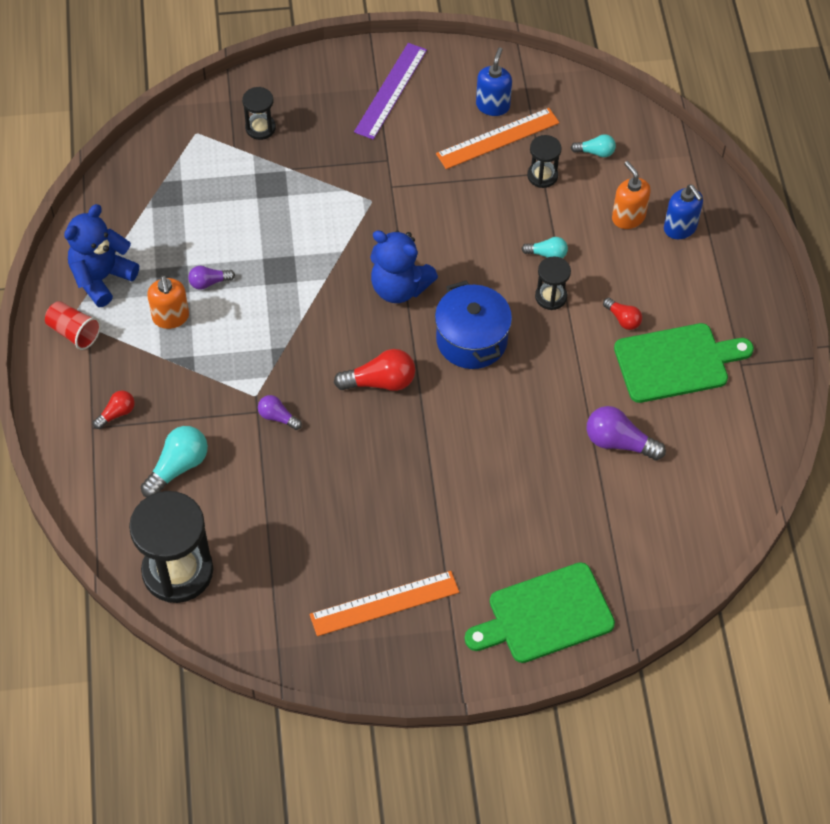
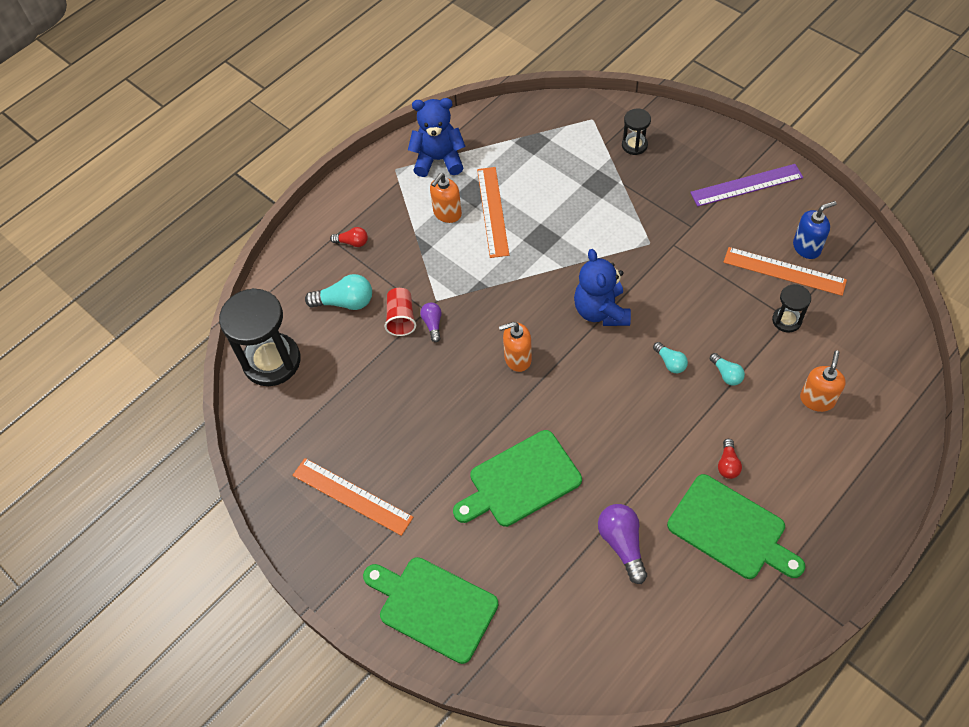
camera: 55 degrees right, 0 degrees up
(74, 332) = (387, 178): red cup -> red cup (401, 318)
(209, 282) = (492, 211): purple light bulb -> orange ruler
(380, 382) = (517, 358): red light bulb -> orange soap dispenser
(471, 340) = (606, 384): blue pot -> none
(496, 468) = (520, 480): none -> green cutting board
(551, 297) = (694, 404): black hourglass -> none
(595, 152) = (846, 336): turquoise light bulb -> turquoise light bulb (670, 362)
(680, 228) = (848, 440): blue soap dispenser -> none

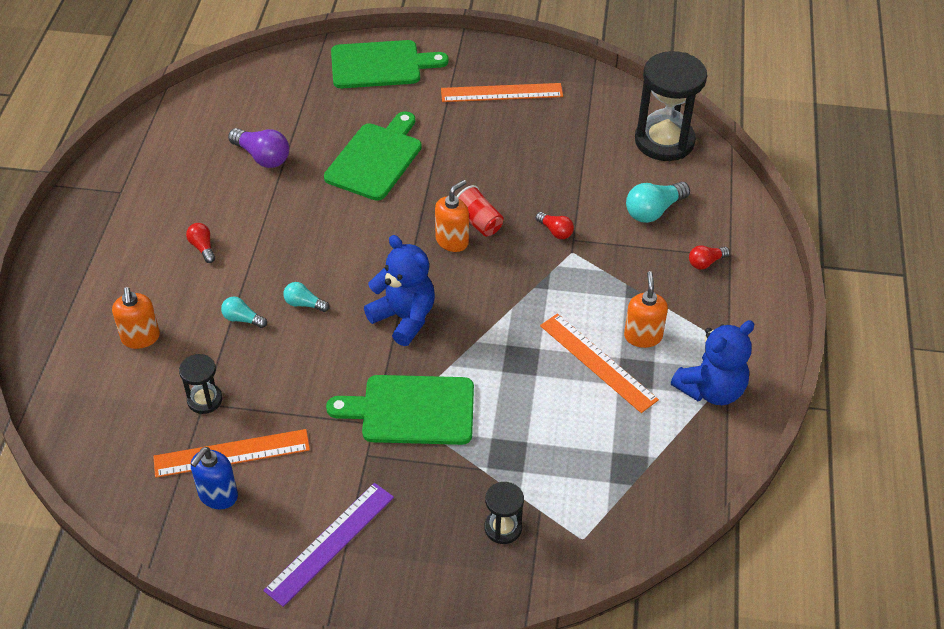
camera: 140 degrees right, 10 degrees down
(401, 318) = (589, 222): red cup -> red cup (478, 222)
(433, 324) = (555, 231): purple light bulb -> red light bulb
(731, 529) = (176, 204): green cutting board -> green cutting board (412, 410)

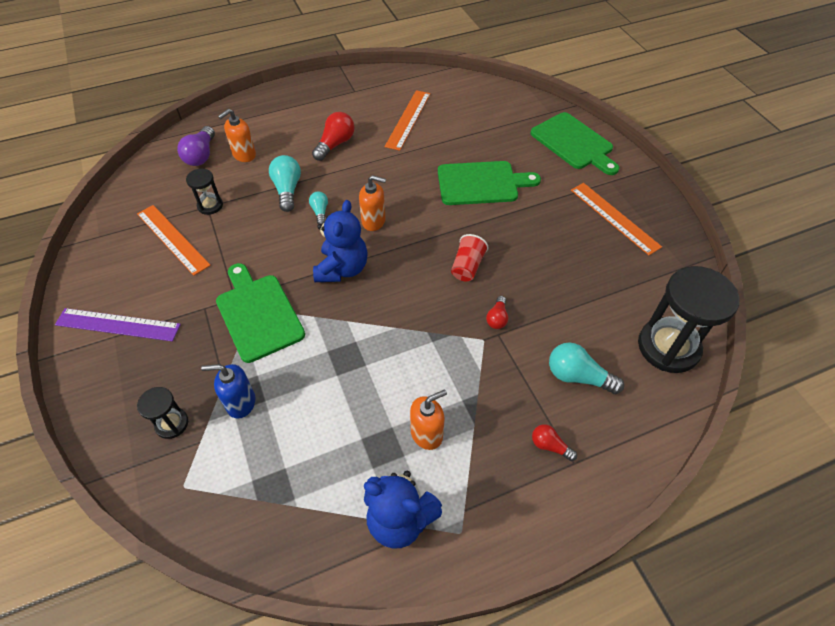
camera: 60 degrees right, 5 degrees up
(202, 247) = (335, 144): red light bulb -> red light bulb, size x1.70
(218, 495) = (135, 249): blue soap dispenser -> blue soap dispenser (240, 403)
(242, 319) = (287, 190): turquoise light bulb -> turquoise light bulb, size x1.70
(262, 157) = (434, 132): purple light bulb -> purple light bulb (201, 155)
(452, 241) = (436, 260): orange soap dispenser -> orange soap dispenser (374, 221)
(597, 362) = (376, 412): orange ruler -> orange ruler (408, 119)

